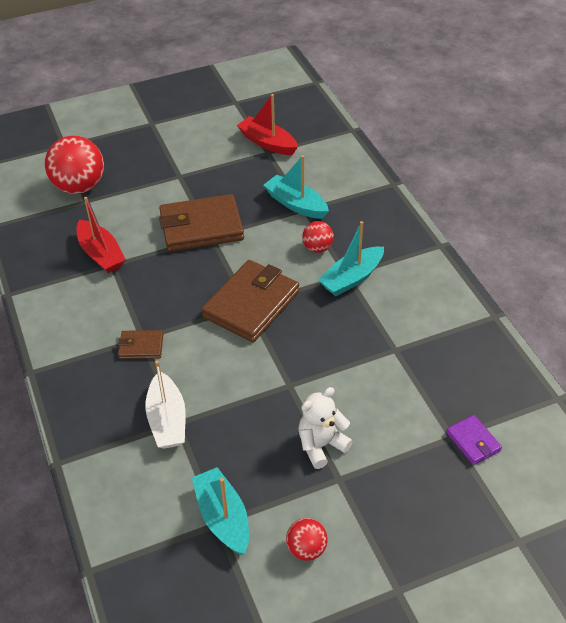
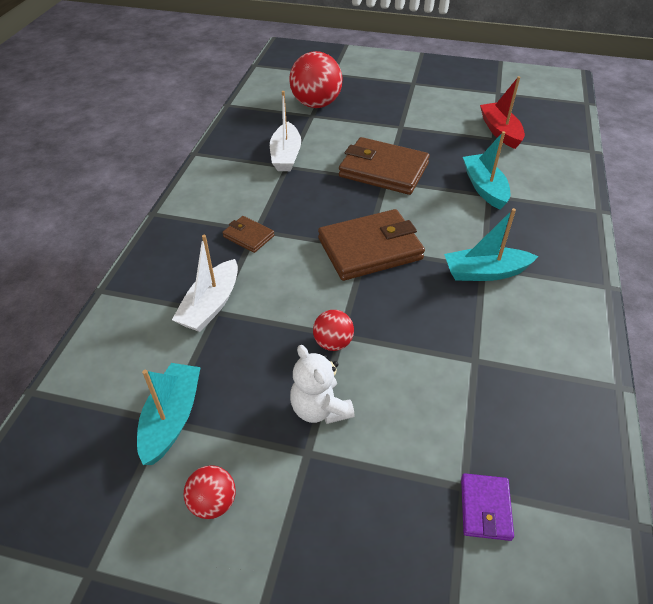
camera: 35 degrees right, 0 degrees up
(101, 254) = (286, 155): red boat -> white boat
(317, 248) = (473, 231): red ball -> red ball (333, 343)
(321, 445) = (320, 408): white teddy bear -> white teddy bear turned 120 degrees counterclockwise

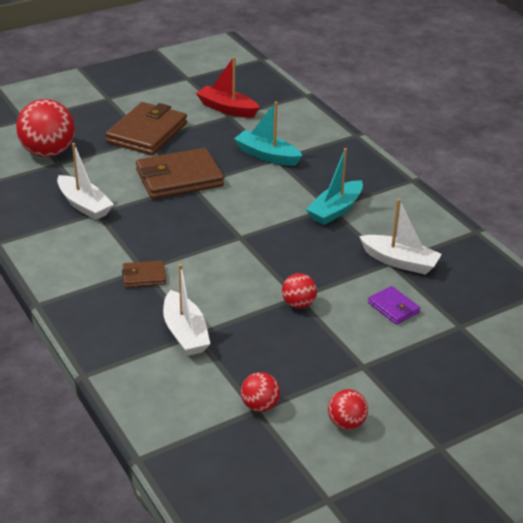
camera: 45 degrees left, 10 degrees down
(172, 418) = (260, 405): turquoise boat -> red ball
(320, 408) = (339, 341): white teddy bear -> none
(370, 249) = (244, 236): brown wallet -> brown wallet (147, 133)
(485, 508) = (480, 328): purple wallet -> purple wallet (393, 307)
(486, 365) = (399, 261): none -> white boat

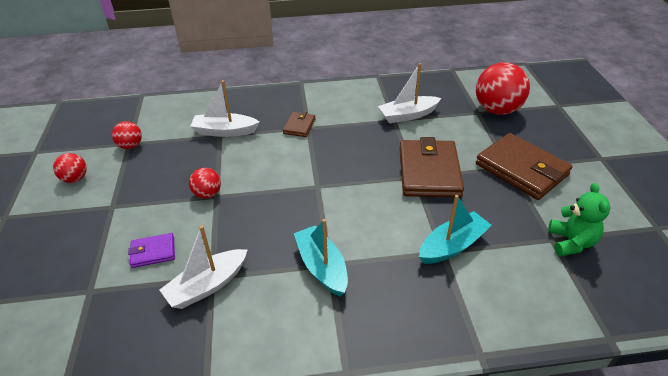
camera: 115 degrees right, 5 degrees up
(227, 109) = (571, 242): red boat -> green teddy bear

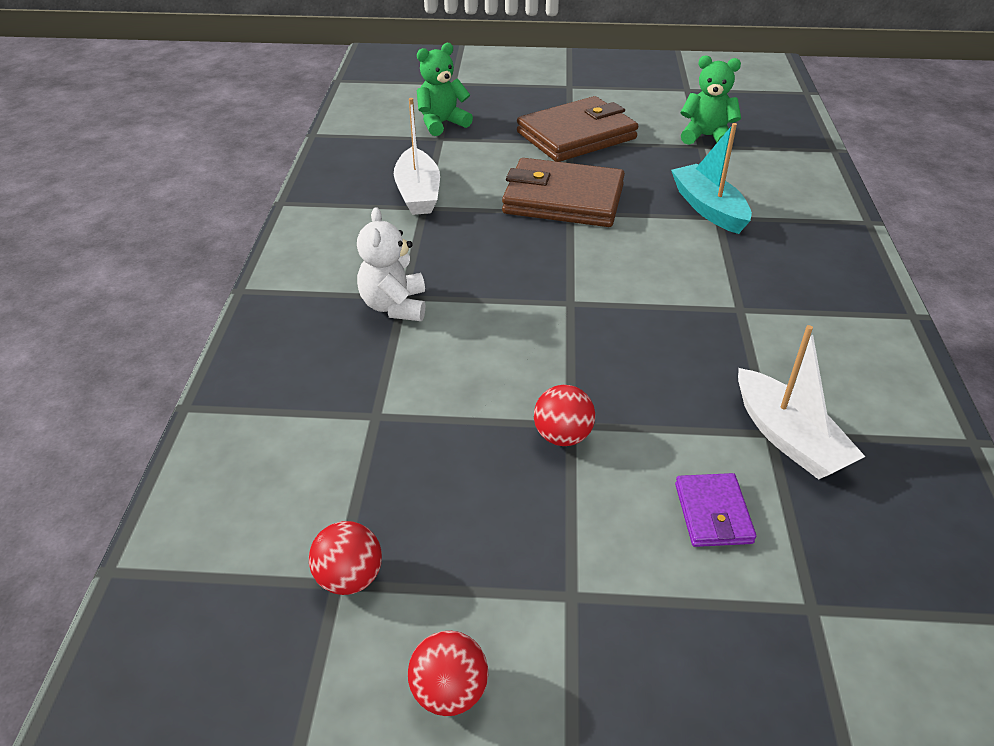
camera: 80 degrees left, 0 degrees up
(225, 131) = (365, 407): white boat -> none
(299, 126) = (394, 306): brown wallet -> white teddy bear
(322, 267) = (746, 316): turquoise boat -> none
(497, 110) = (442, 123): red ball -> green teddy bear

